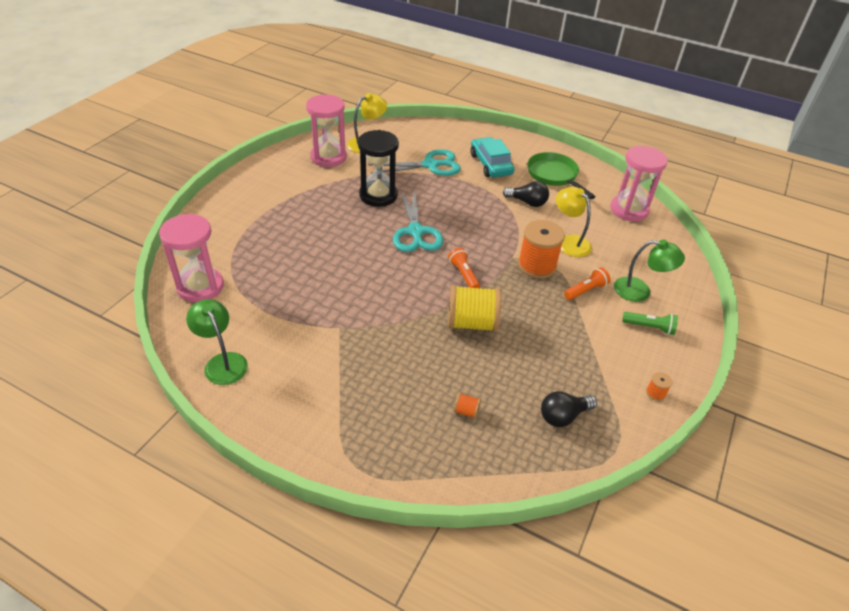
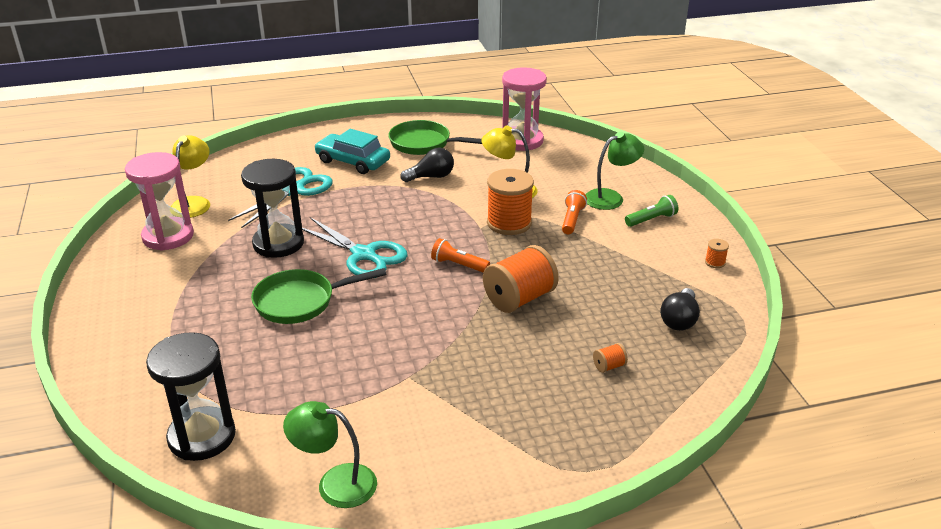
camera: 40 degrees left, 10 degrees down
(200, 287) = (202, 436): pink hourglass -> black hourglass
(343, 240) = (300, 302): none -> green pan
(471, 323) = (519, 298): yellow spool -> orange spool

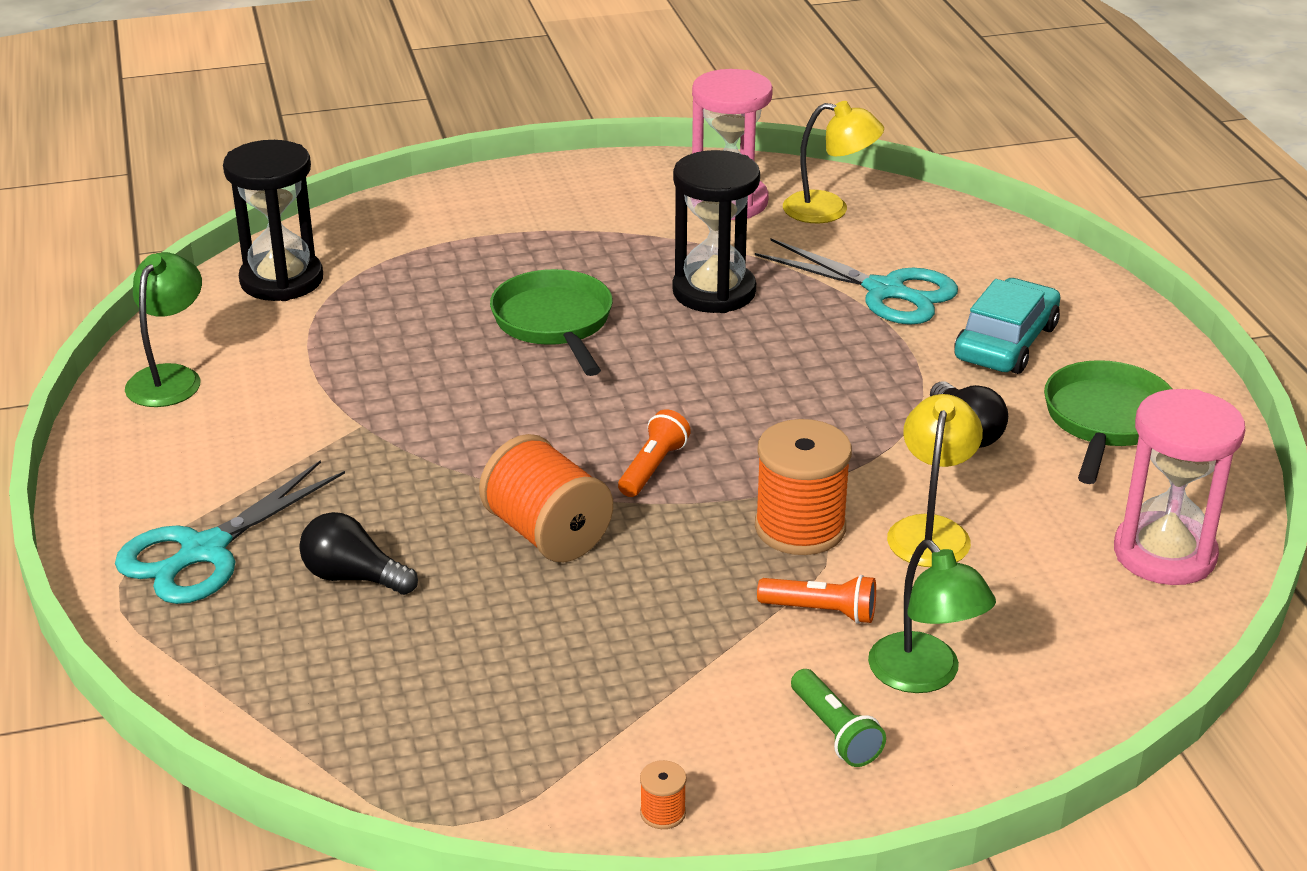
camera: 90 degrees right, 0 degrees up
(363, 255) = (683, 371): turquoise scissors -> turquoise scissors (204, 551)
(609, 366) = (345, 625): orange spool -> none
(679, 320) = (463, 729): black light bulb -> black light bulb (353, 577)

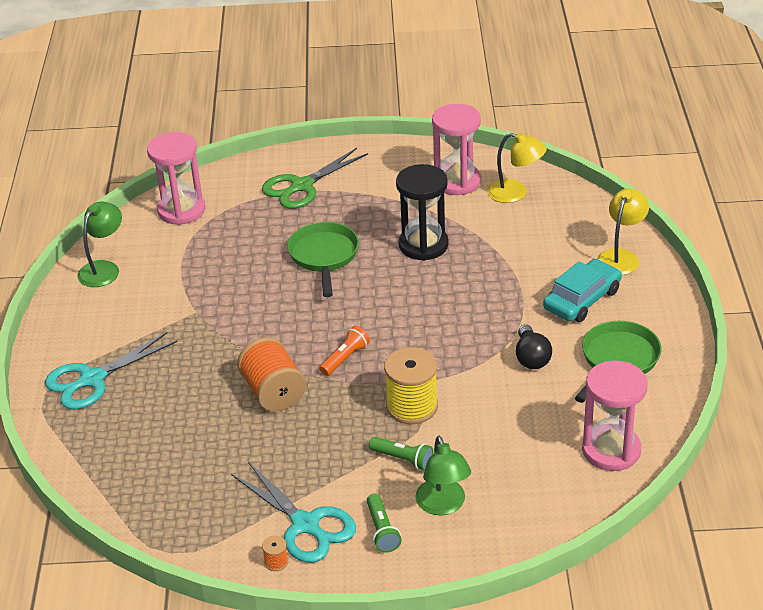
camera: 15 degrees right, 5 degrees up
(281, 280) = (181, 210): black hourglass -> pink hourglass
(353, 577) = (164, 405): black light bulb -> none
(477, 229) = (302, 186): none -> green scissors
(800, 527) = (412, 406): orange spool -> yellow spool
(821, 611) = (403, 459): orange flashlight -> green flashlight
(884, 291) = (524, 255): turquoise scissors -> turquoise scissors (305, 524)
(931, 530) = (484, 418): yellow lamp -> yellow lamp (621, 257)

